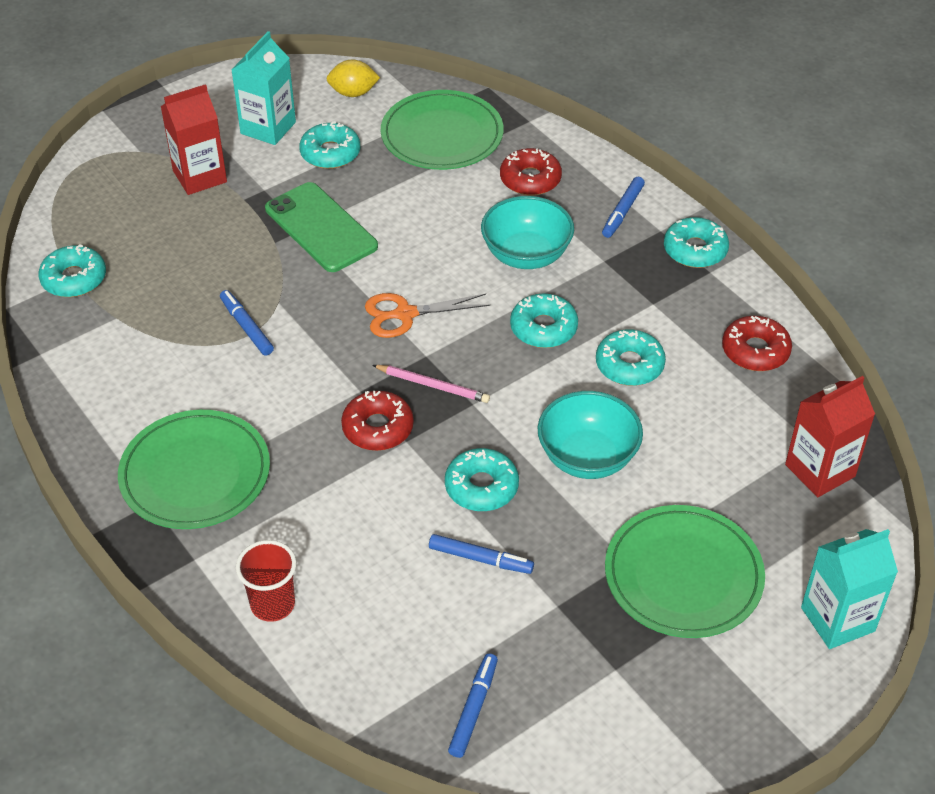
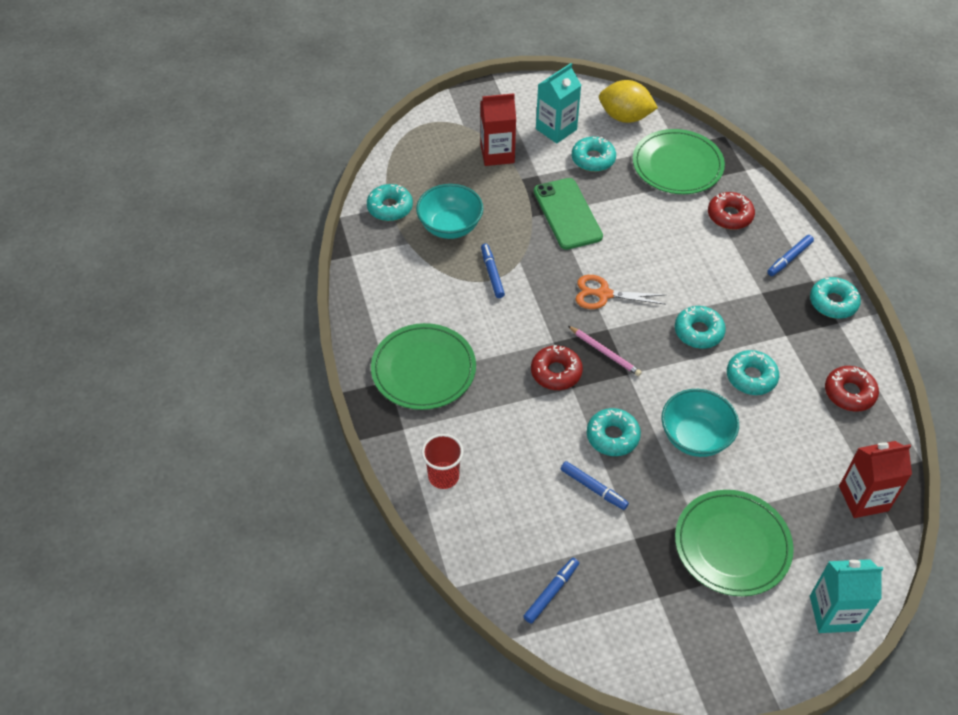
camera: 20 degrees right, 5 degrees up
(353, 93) = (625, 117): yellow lemon -> yellow lemon, size x1.52
(526, 255) = (706, 273): turquoise bowl -> turquoise bowl (450, 226)

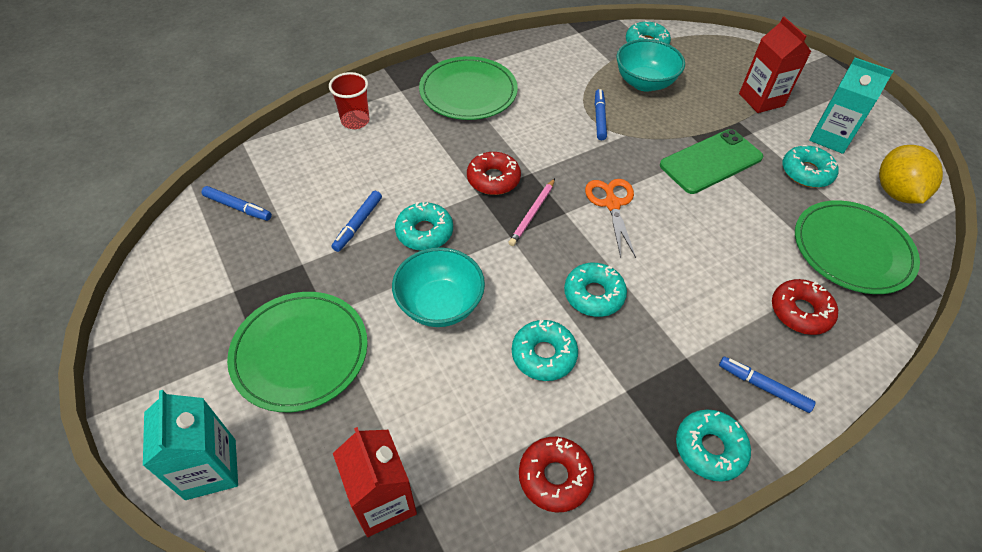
camera: 75 degrees right, 0 degrees up
(492, 274) = (599, 118): blue marker -> blue marker turned 60 degrees counterclockwise

